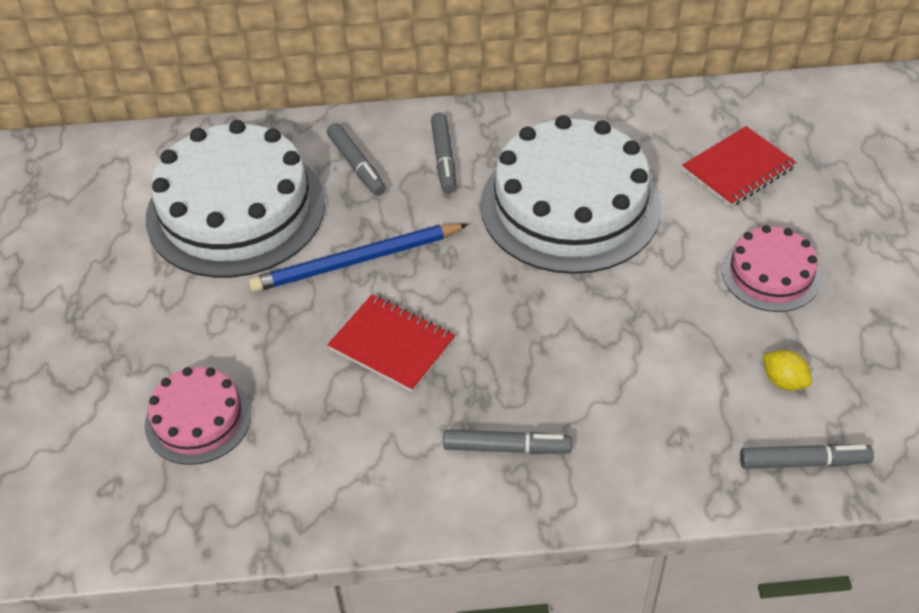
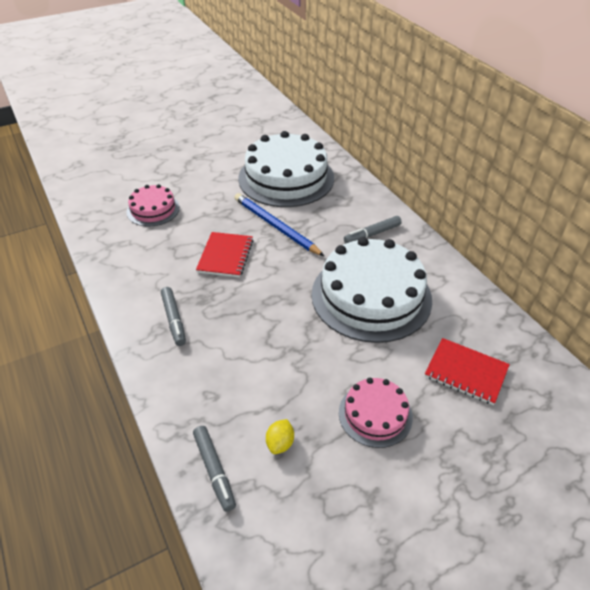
camera: 65 degrees right, 5 degrees down
(356, 165) = (344, 205): grey marker -> none

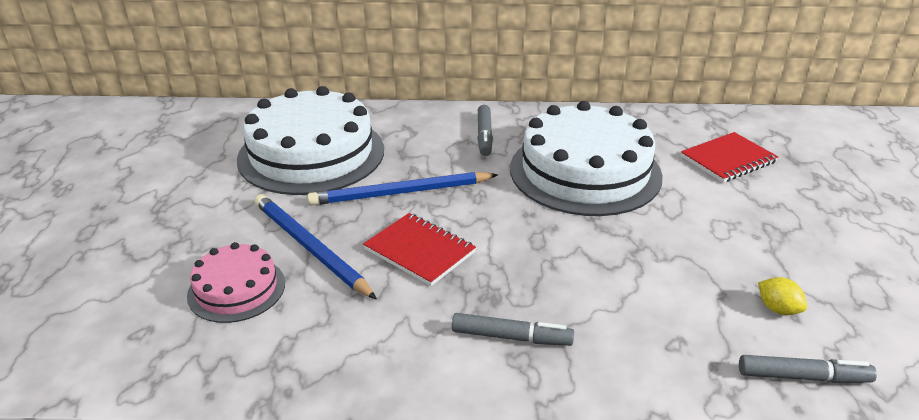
camera: 60 degrees left, 10 degrees down
(200, 217) = (310, 248): none -> blue pencil
(375, 414) = (760, 230): pink cake -> none

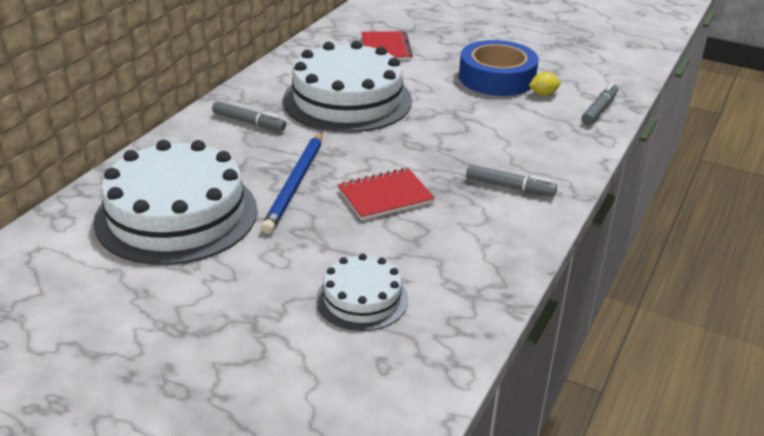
camera: 65 degrees left, 0 degrees up
(236, 289) = (362, 299): pink cake -> white cake
(310, 248) = (335, 248): blue pencil -> none
(511, 337) = (509, 187): grey marker -> grey marker turned 75 degrees clockwise
(769, 257) = (497, 78): none -> blue tape

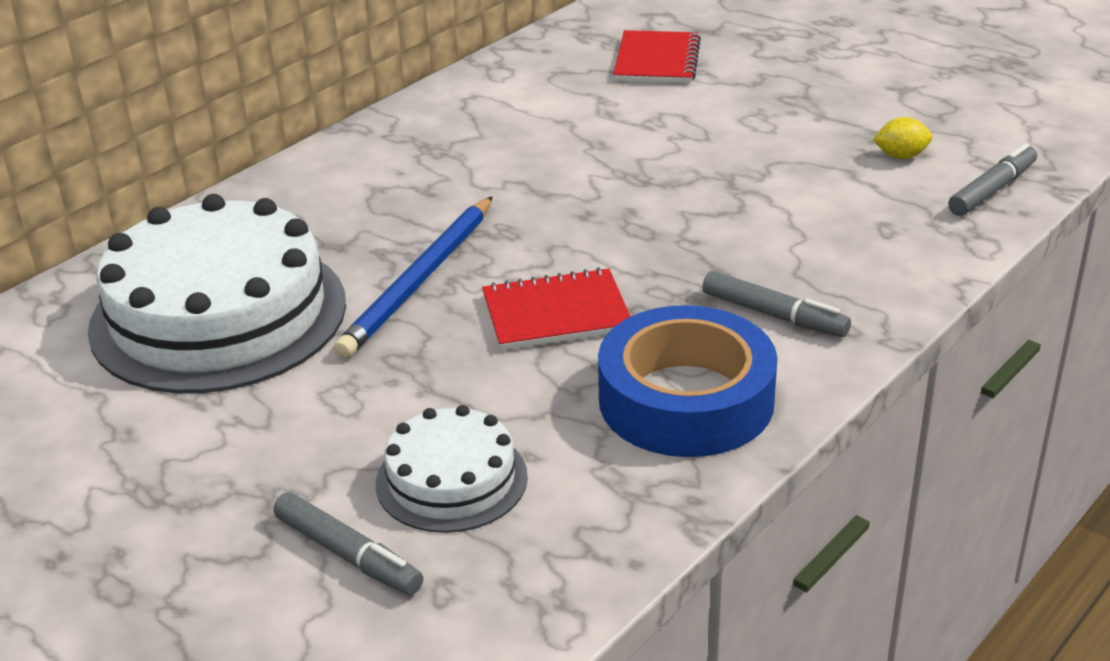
camera: 15 degrees right, 0 degrees up
(249, 122) = (386, 173): grey marker -> grey marker (348, 555)
(347, 100) = (558, 146): white cake -> none
(497, 78) = (829, 122): blue tape -> blue tape (686, 400)

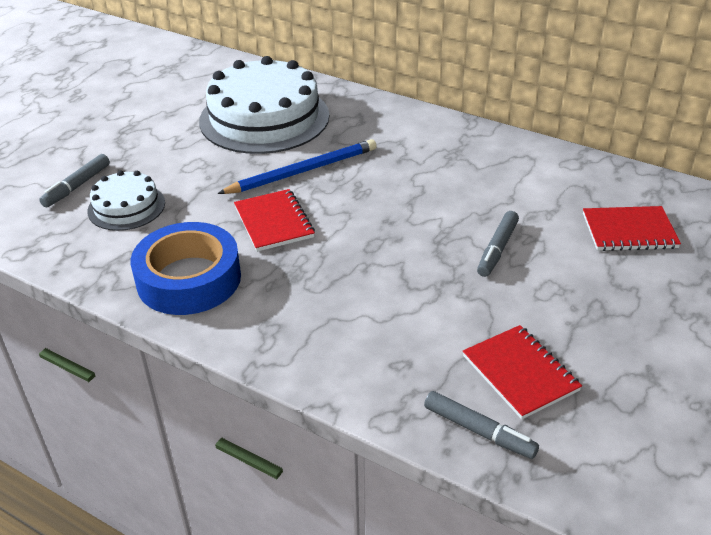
camera: 80 degrees right, 5 degrees up
(419, 280) = (303, 171): blue pencil -> blue pencil turned 135 degrees clockwise
(774, 315) = (279, 310): grey marker -> grey marker (497, 249)
(901, 156) = (520, 373): yellow lemon -> red notebook

